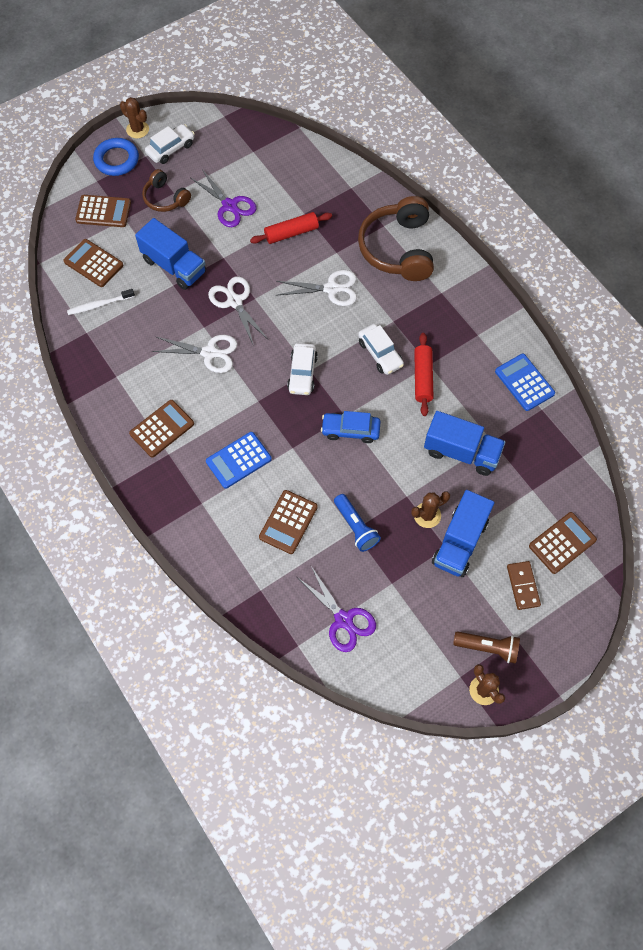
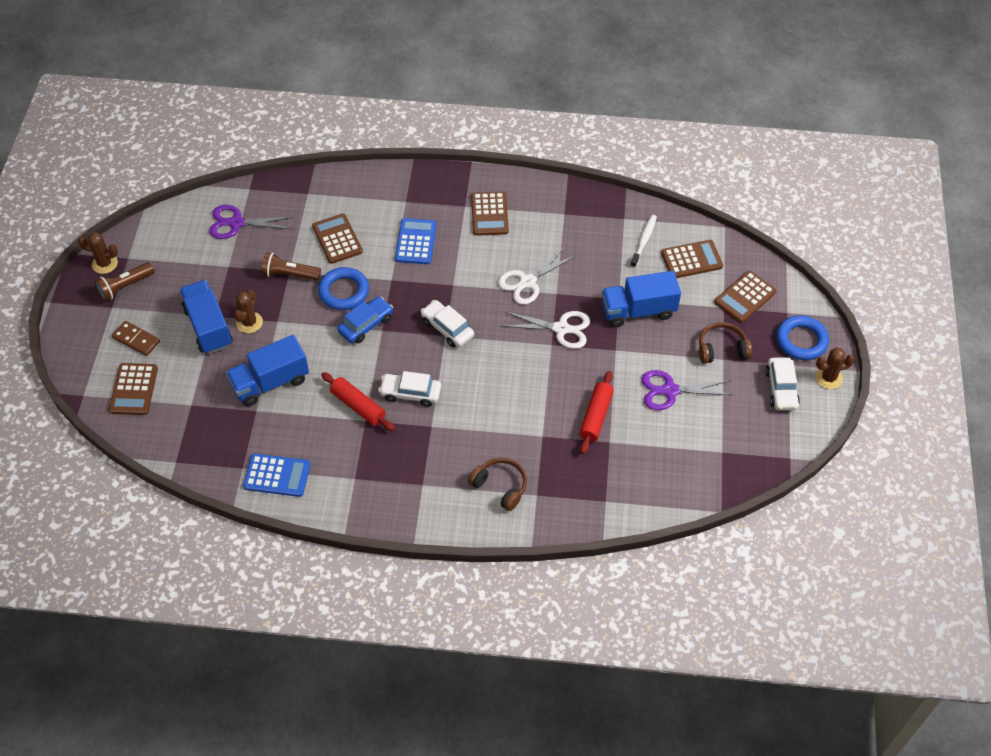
camera: 130 degrees right, 10 degrees down
(331, 289) = (507, 404): white scissors -> none
(335, 472) = (344, 291): none -> blue ring
(356, 527) = (289, 274): blue flashlight -> brown flashlight
(398, 249) = (500, 486): brown headphones -> brown headphones, size x0.55

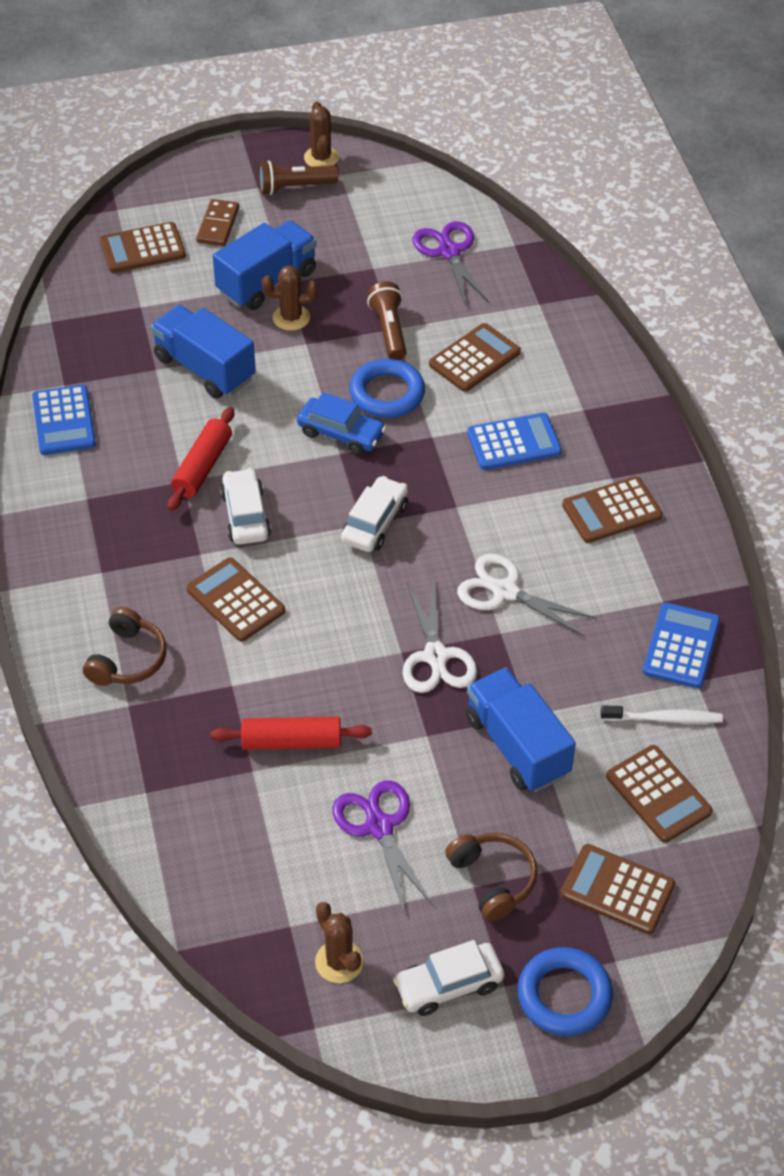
camera: 70 degrees right, 5 degrees down
(125, 287) = (294, 187): brown flashlight -> brown flashlight turned 45 degrees counterclockwise
(477, 417) = (235, 600): none -> brown calculator
(598, 217) = (681, 646): none -> blue calculator
(828, 378) = (502, 1054): brown cactus -> brown cactus (339, 962)

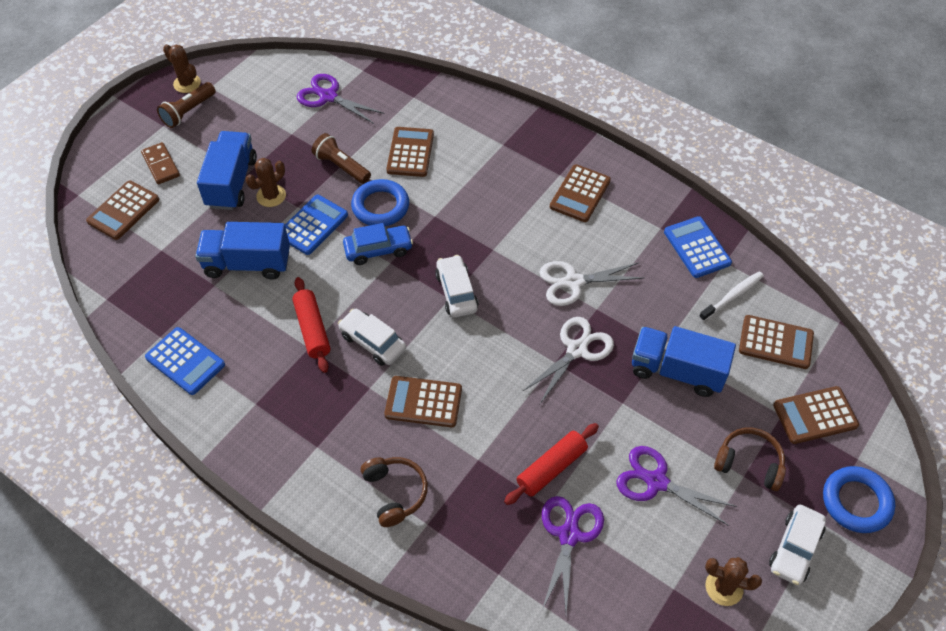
camera: 40 degrees left, 5 degrees up
(244, 809) = (569, 535): none -> purple scissors
(436, 656) = (577, 350): white scissors -> white scissors turned 90 degrees counterclockwise
(514, 442) = (485, 189): blue calculator -> blue calculator (313, 225)

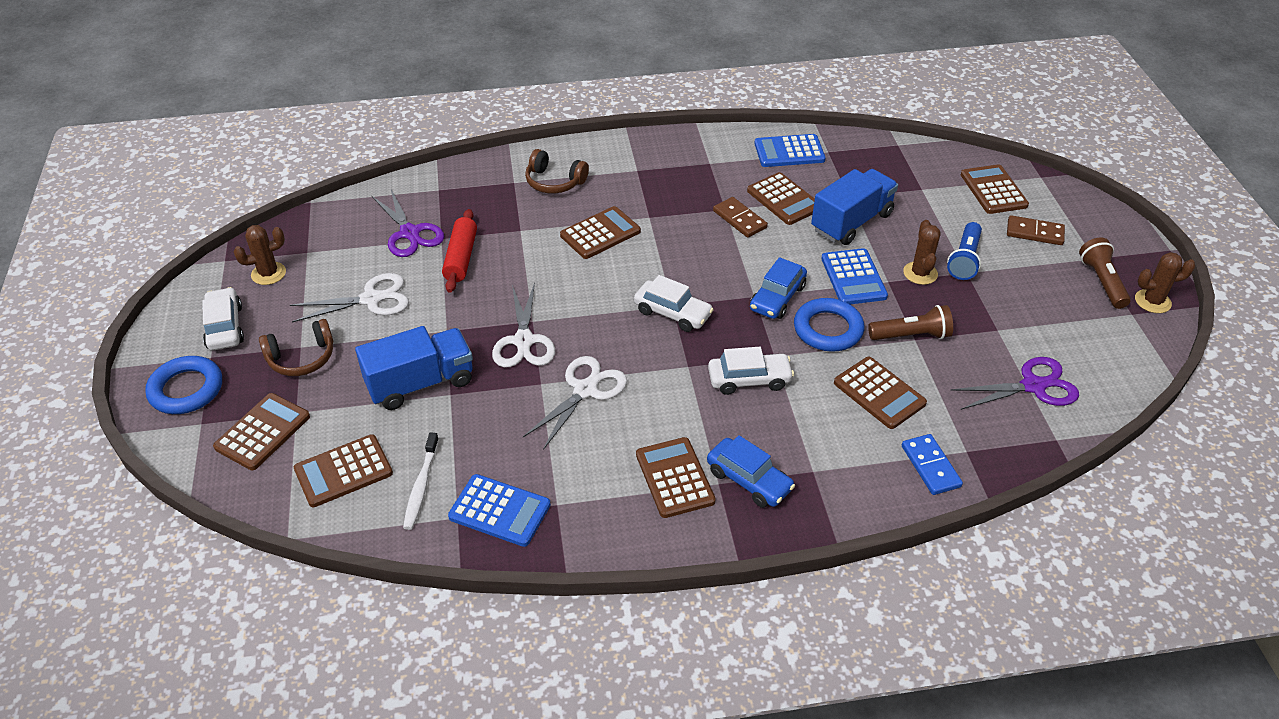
camera: 135 degrees right, 10 degrees down
(232, 183) = (964, 260): blue truck -> blue flashlight
(259, 320) = (784, 199): none -> brown calculator
(312, 329) = (739, 219): red rolling pin -> brown domino
(372, 342) = (686, 240): white car -> white car (749, 379)
(442, 104) = (930, 466): none -> blue domino
(542, 164) = (749, 480): none -> blue car
(656, 482) = (371, 299): purple scissors -> white scissors

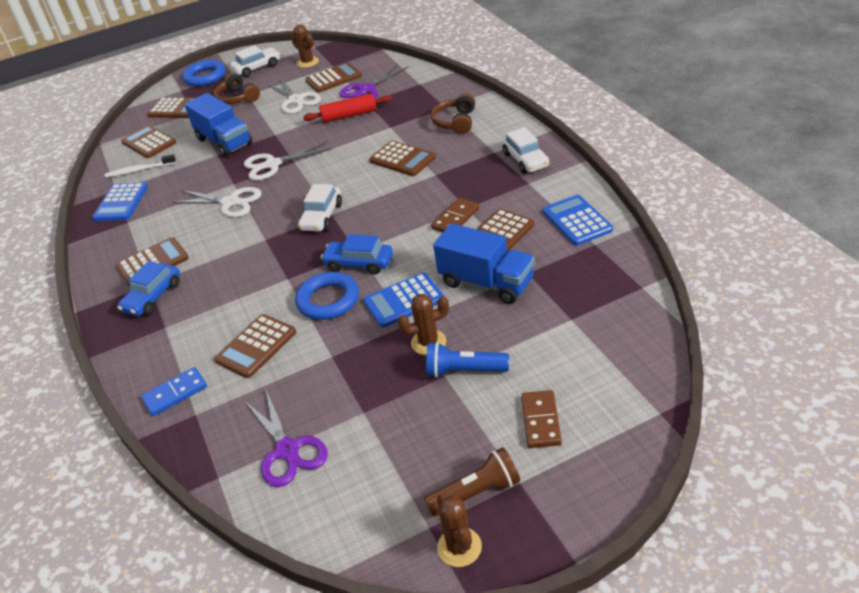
camera: 80 degrees right, 5 degrees down
(749, 379) = (257, 272): white car -> white car (525, 160)
(911, 335) = (336, 353): brown flashlight -> none
(993, 190) = (604, 375): brown calculator -> brown calculator (333, 78)

